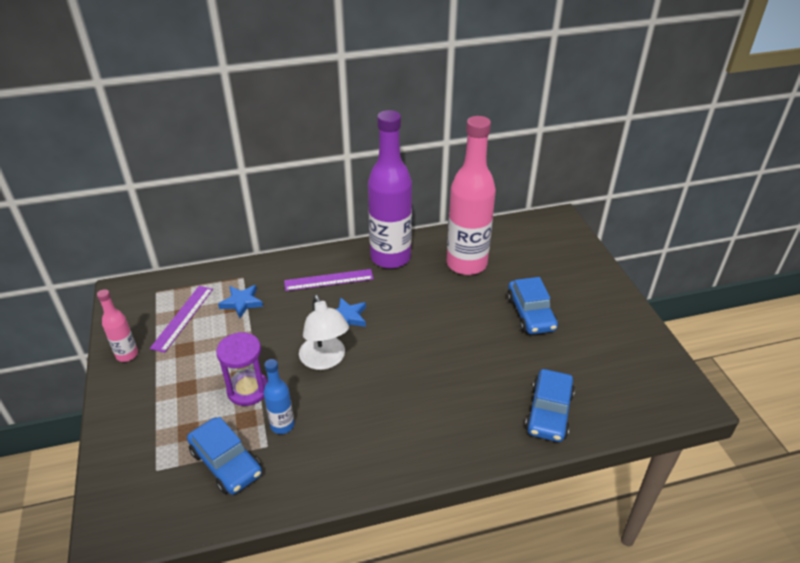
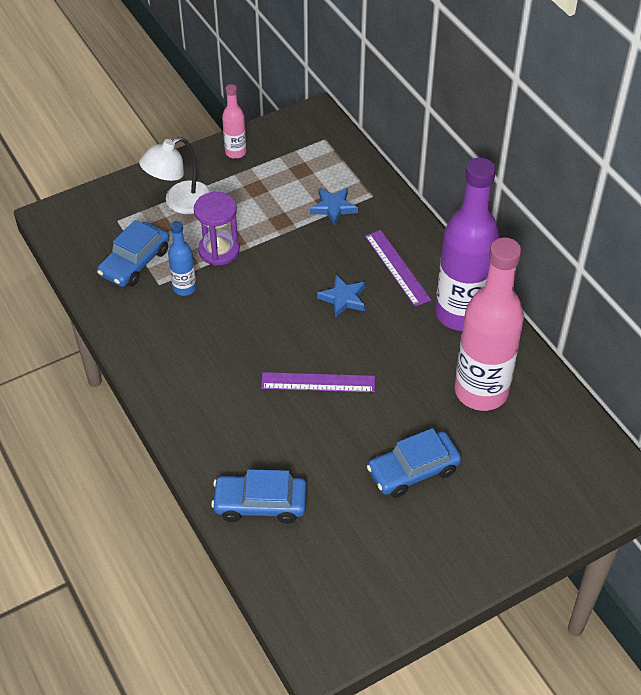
camera: 75 degrees right, 10 degrees up
(183, 318) = (296, 172): purple ruler -> purple ruler (318, 382)
(325, 360) = (275, 297): white lamp -> white lamp (180, 202)

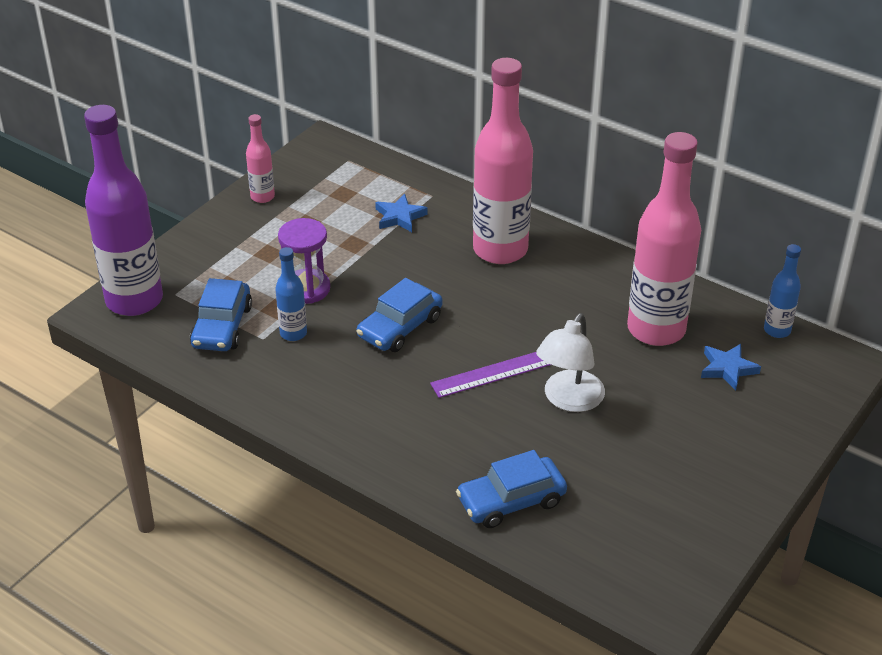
camera: 25 degrees left, 10 degrees down
(180, 202) = (233, 258): white lamp -> white lamp (568, 400)
(343, 298) = (466, 292): blue star -> blue star (727, 369)
(397, 267) = (500, 250): purple ruler -> pink bottle
(413, 470) = (641, 418): blue car -> blue car (400, 327)
(460, 314) = (589, 270): purple bottle -> purple bottle (134, 300)
(588, 431) = (777, 330): none -> blue bottle

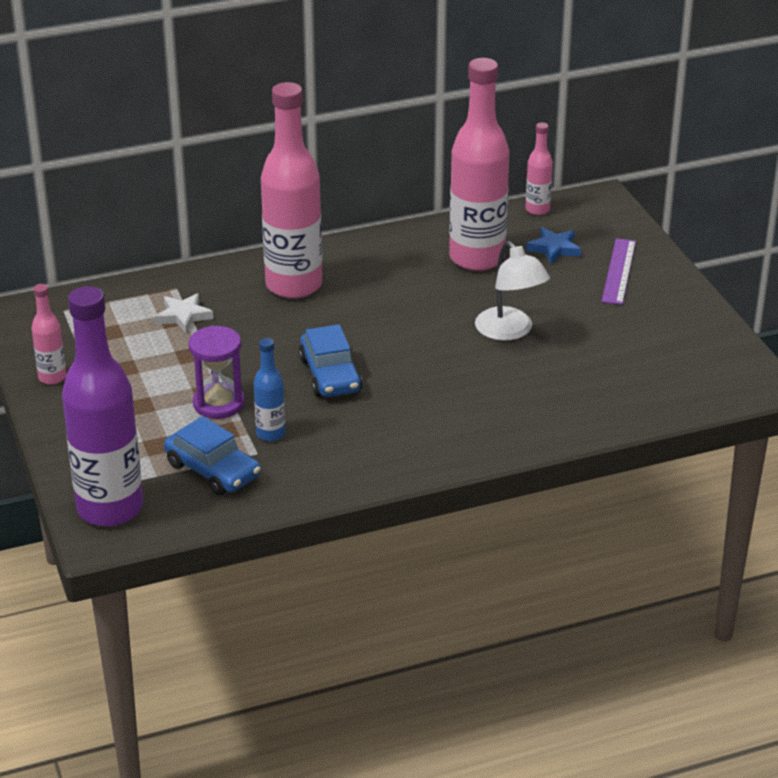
camera: 55 degrees left, 5 degrees down
(399, 217) = (183, 316): blue star -> white star
(493, 373) = (440, 353): purple ruler -> purple ruler (619, 271)
(511, 501) = (590, 405): blue car -> none
(777, 330) = (537, 210): blue bottle -> pink bottle

